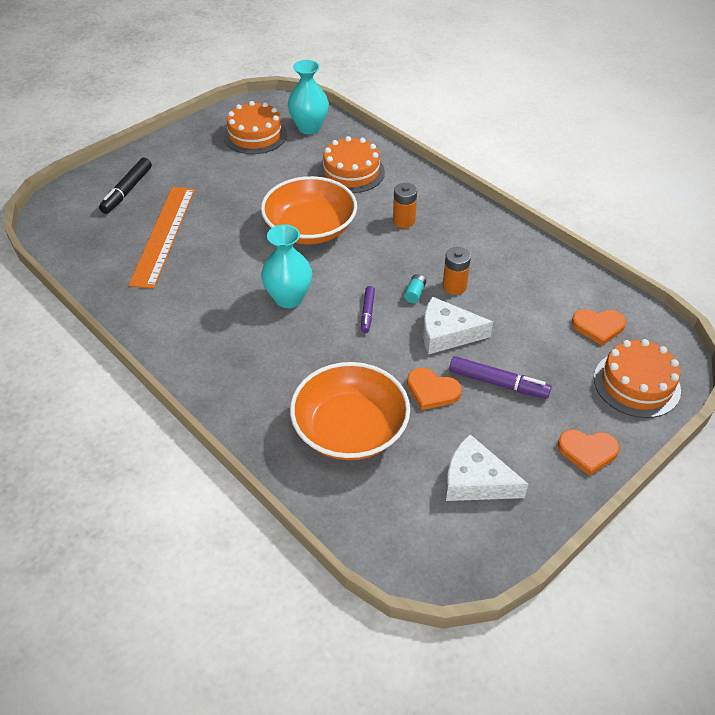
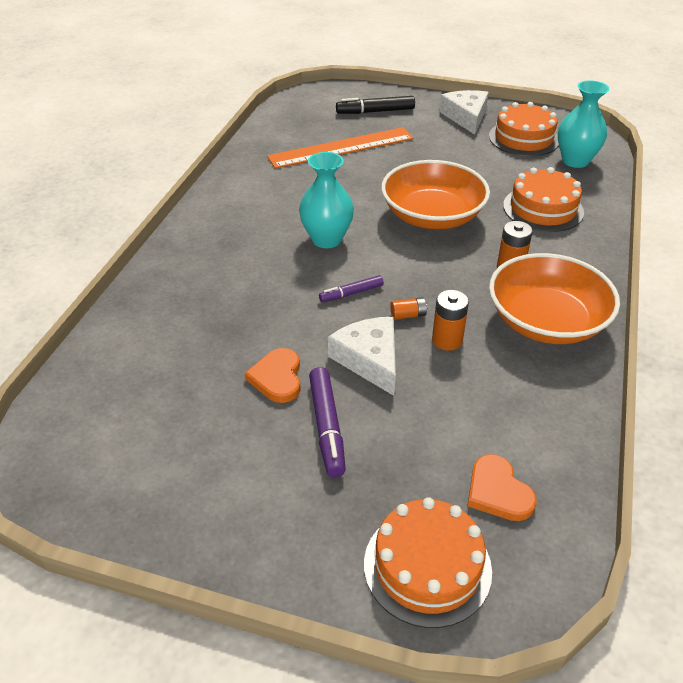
camera: 60 degrees right, 5 degrees down
(350, 429) = (188, 339): orange bowl -> orange bowl (546, 321)
(414, 293) = (408, 315): turquoise battery -> orange battery
(476, 481) = (172, 456): white cheese -> white cheese (466, 117)
(587, 452) = (273, 547): orange heart -> none

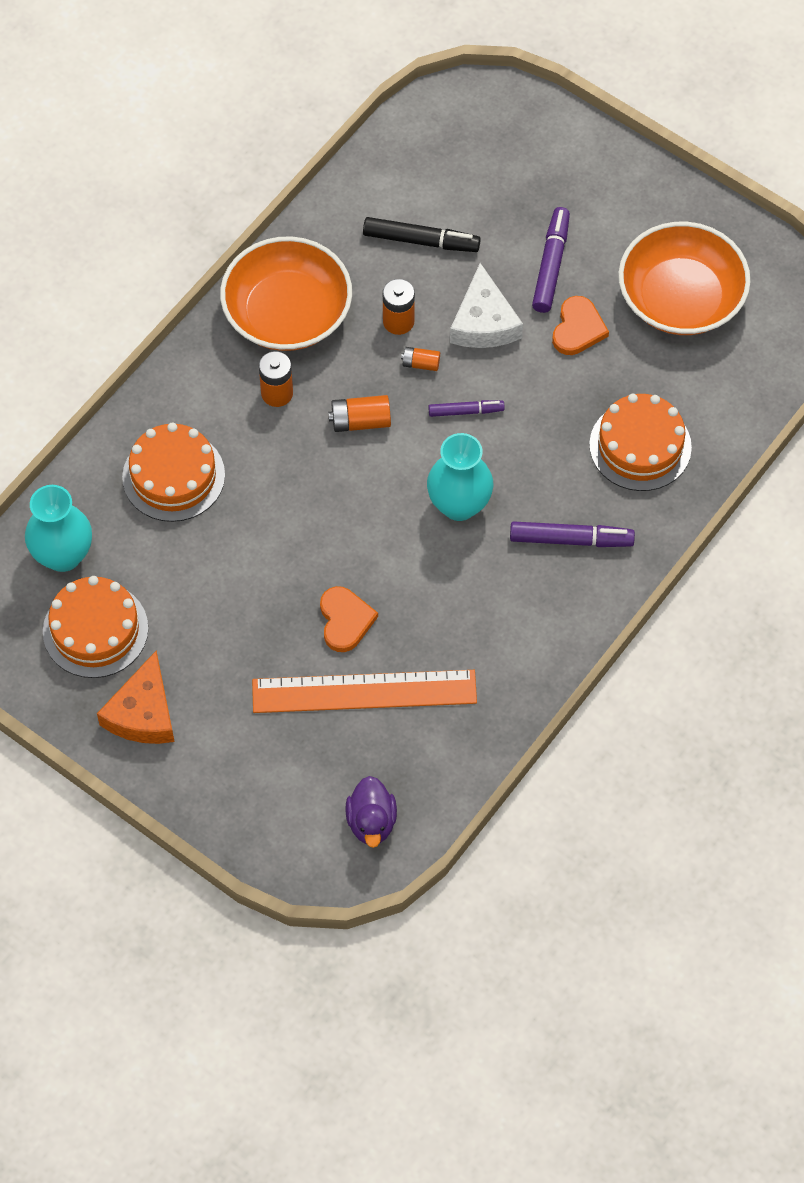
camera: 160 degrees left, 20 degrees up
(231, 240) = (571, 540): none -> purple marker
(307, 108) = (371, 822): none -> purple duck
(375, 111) = (271, 775): black marker -> black marker (421, 241)
(427, 566) = (521, 134): orange cake -> orange cake (640, 446)
(432, 216) = (314, 506): orange bowl -> orange bowl (680, 298)
(432, 267) = (360, 421): none -> orange battery
(466, 117) = (143, 713): white cheese -> orange cheese
(498, 492) = (438, 169): orange heart -> orange heart (345, 620)

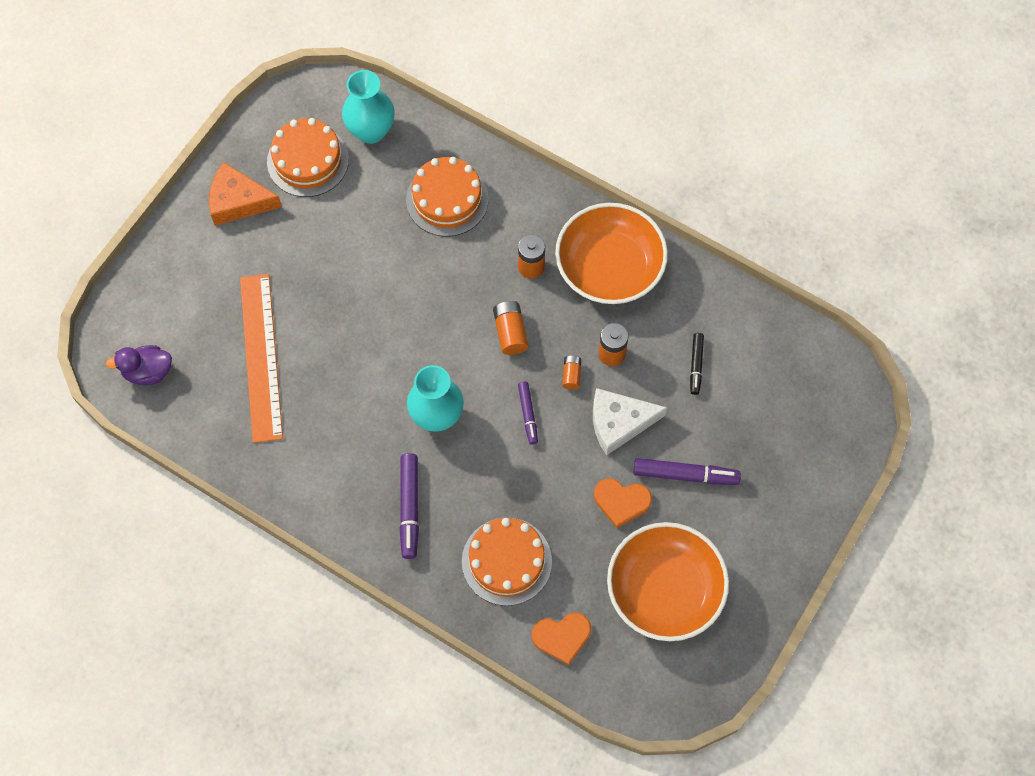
camera: 85 degrees right, 5 degrees up
(345, 620) = (324, 337): orange heart -> orange heart (562, 637)
(421, 241) = (696, 365): black marker -> black marker, size x0.63

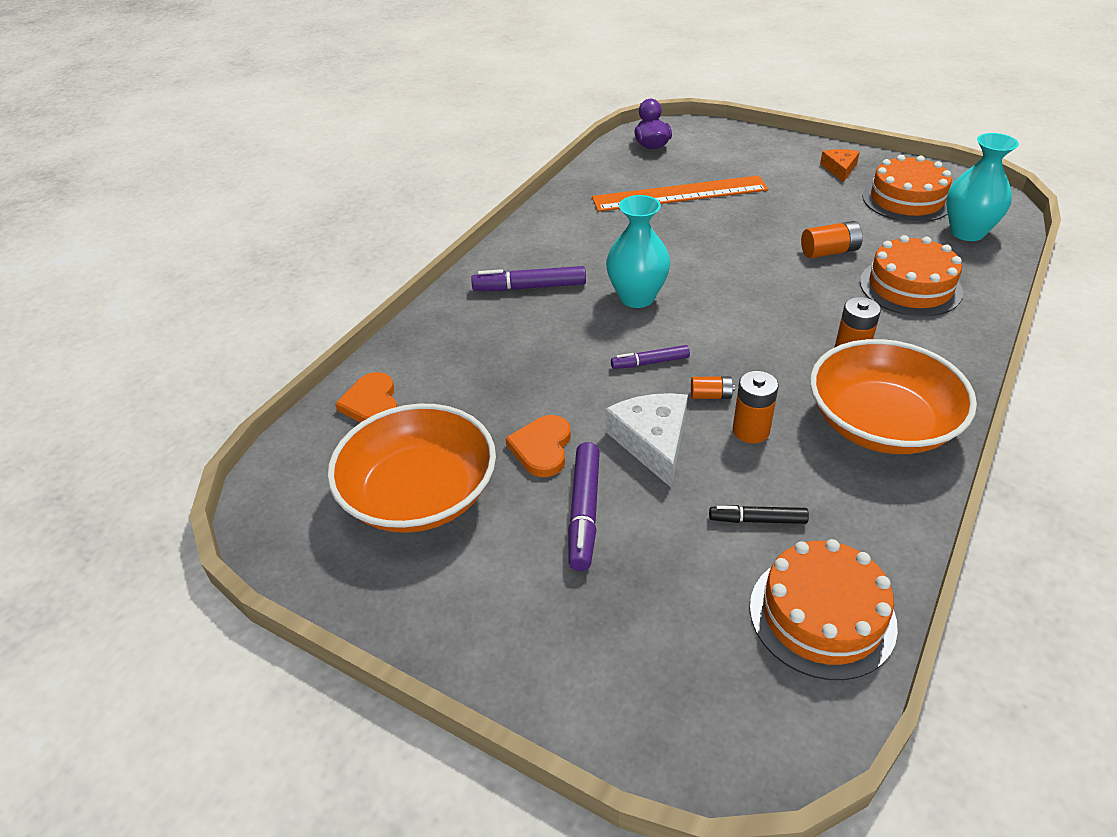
camera: 90 degrees right, 25 degrees down
(238, 201) = (839, 169): orange cheese -> orange cheese, size x0.62
(506, 561) = (467, 356): orange cake -> orange cake (822, 615)
(510, 332) = (754, 343): orange battery -> orange battery (829, 252)

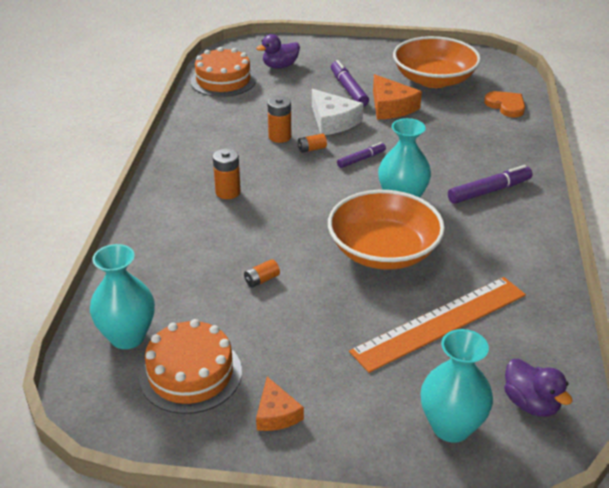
camera: 155 degrees right, 5 degrees down
(542, 448) = (391, 107): orange heart -> orange cheese
(684, 631) = (280, 66): none -> purple duck
(716, 145) = (451, 427): none -> turquoise vase
(757, 520) = (262, 103): black marker -> none
(829, 252) = (261, 280): orange battery -> orange battery, size x0.63
(880, 423) = (203, 155): orange bowl -> orange bowl (383, 251)
(910, 287) = (185, 258): orange cake -> none

